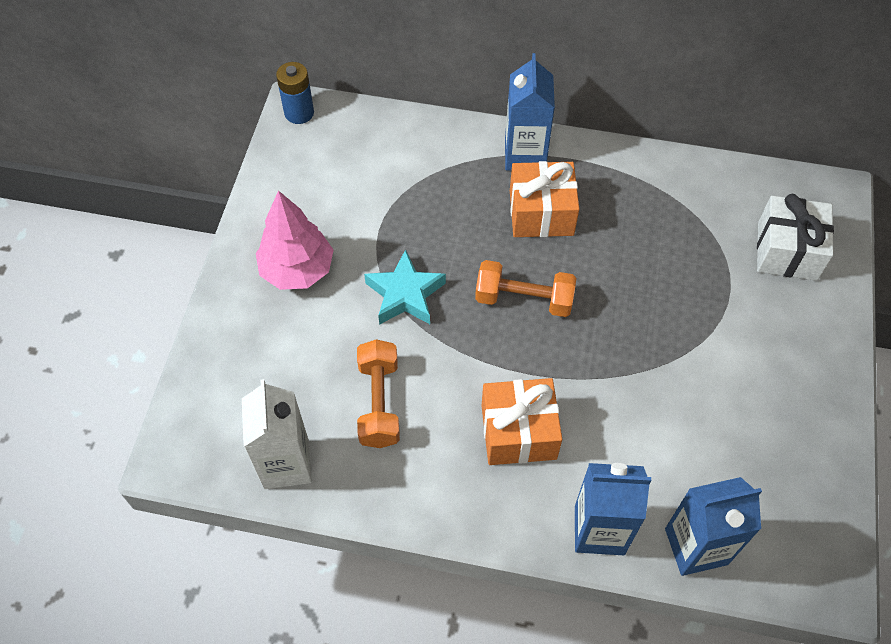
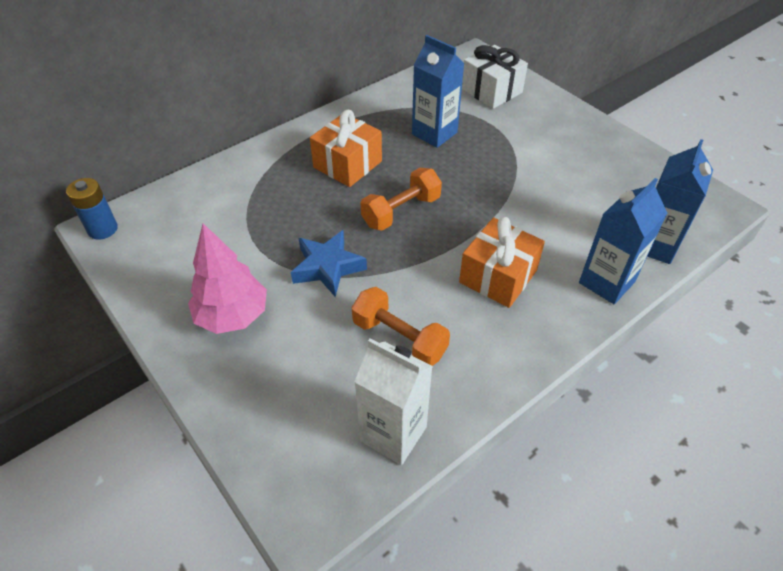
camera: 50 degrees left, 10 degrees down
(405, 294) = (327, 267): turquoise star -> blue star
(525, 155) = (296, 145): blue carton -> blue carton (434, 133)

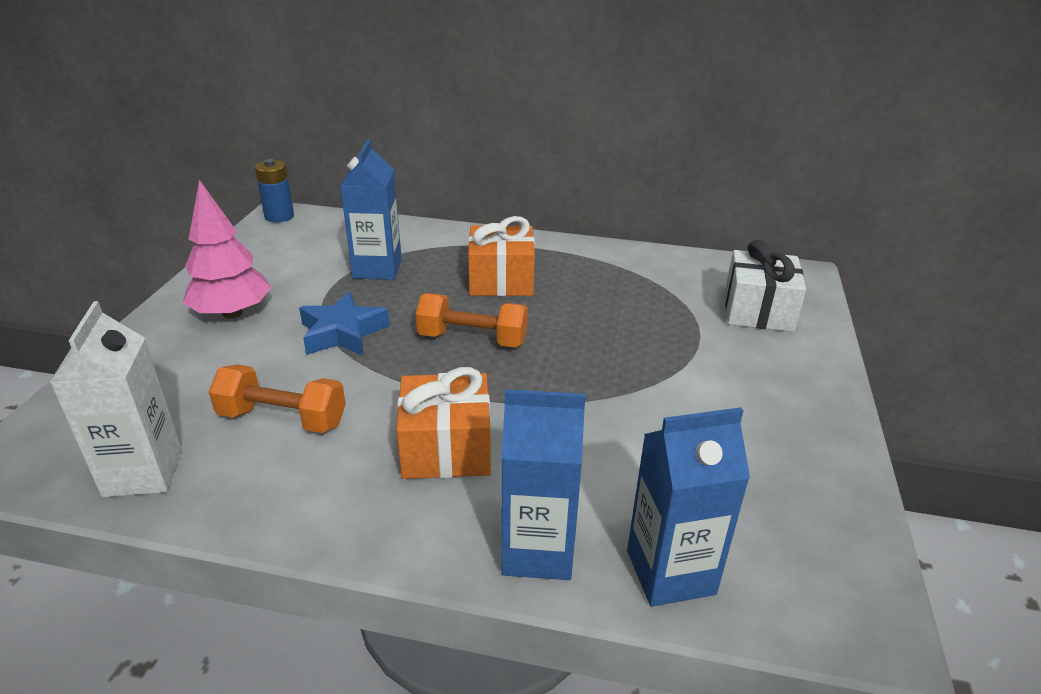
camera: 50 degrees right, 15 degrees down
(399, 338) = (282, 418): orange dumbbell -> orange dumbbell turned 75 degrees counterclockwise
(434, 133) = (623, 306): blue carton -> blue carton (377, 269)

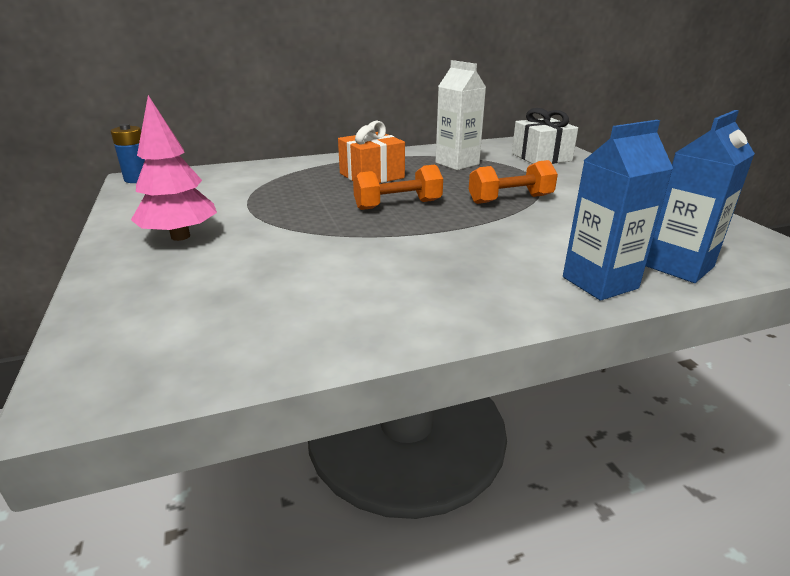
camera: 30 degrees left, 5 degrees down
(143, 473) = (246, 345): white carton -> white carton (457, 163)
(282, 418) = (322, 278): orange dumbbell -> orange dumbbell (510, 199)
(343, 333) = (296, 224): blue star -> none
(377, 269) = (270, 188): blue carton -> none
(446, 448) = (467, 257): orange gift -> none

